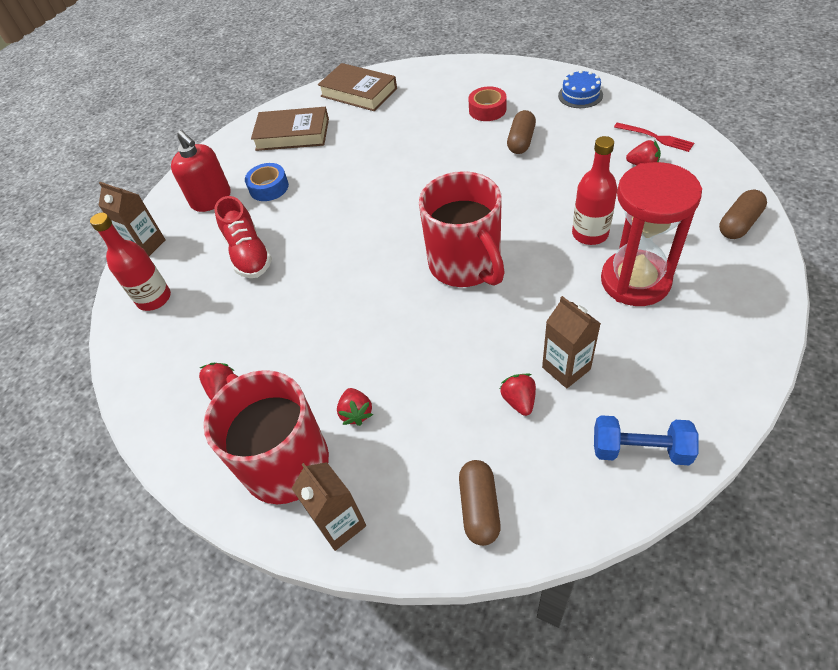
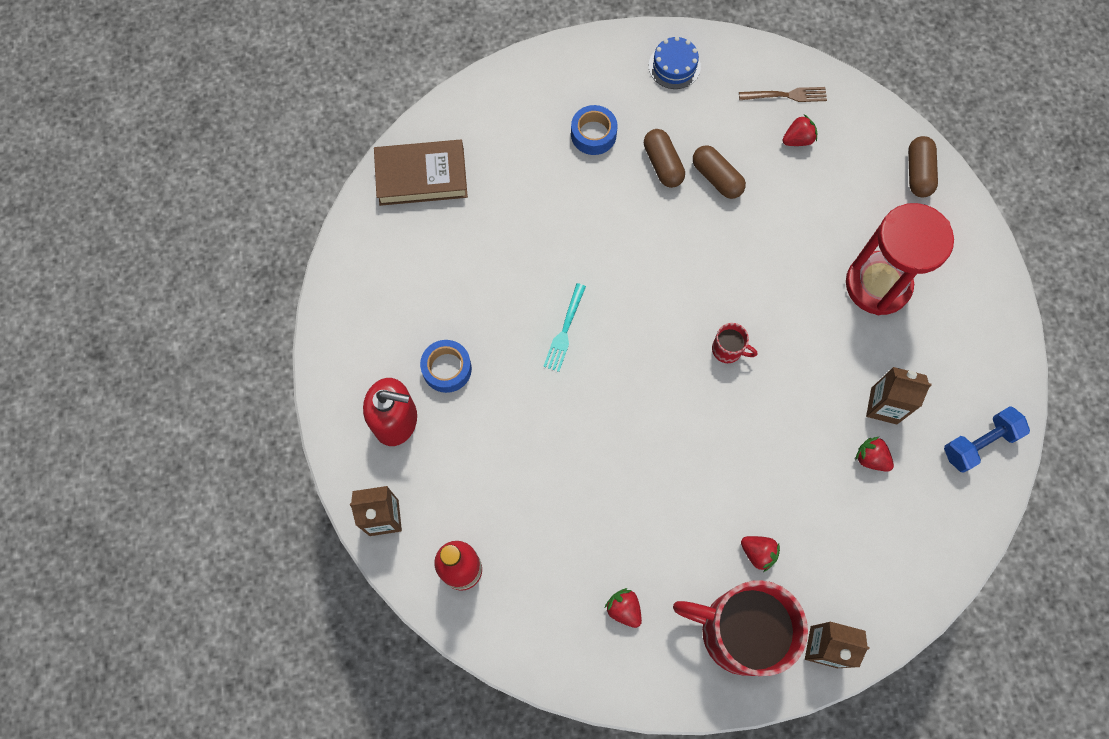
camera: 45 degrees left, 20 degrees up
(249, 254) = (508, 461): red shoe -> none
(292, 134) = (401, 280): brown book -> none
(361, 201) = (565, 330): none -> turquoise fork
(466, 265) = (728, 350): red mug -> red mug, size x0.40
(479, 508) = (908, 564): brown capsule -> brown capsule (716, 178)
(487, 110) = (593, 134): red tape -> blue tape
(590, 234) = (808, 252): red bottle -> none
(655, 137) = (786, 95): red fork -> brown fork

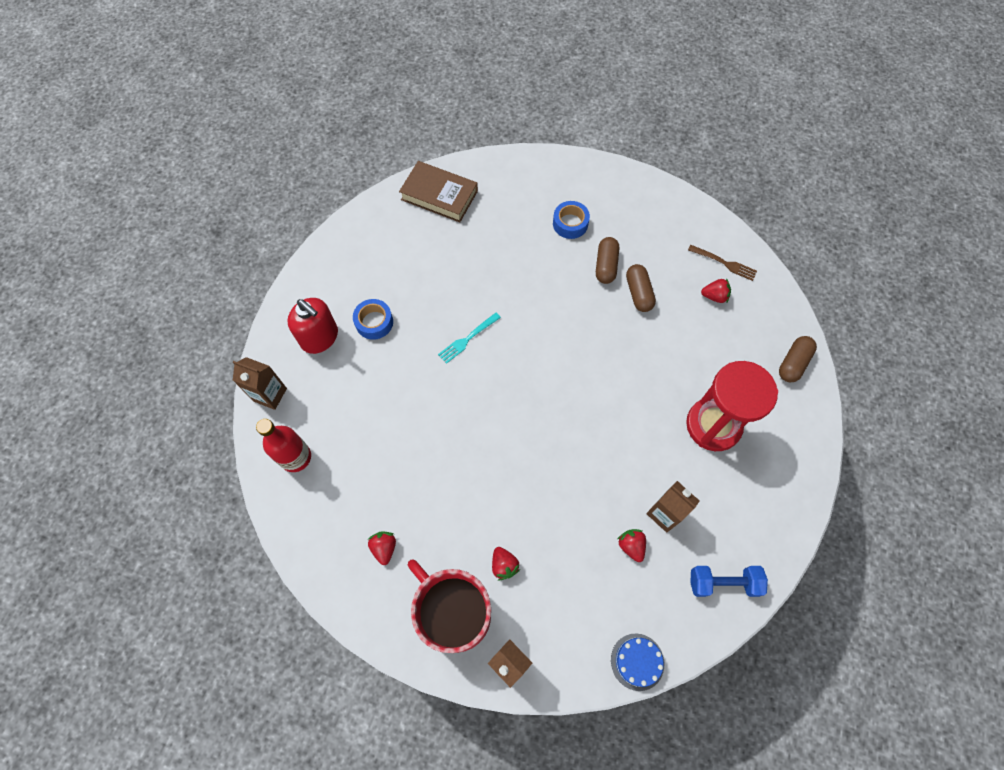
camera: 30 degrees right, 5 degrees down
(674, 66) = (655, 207): blue cake -> blue cake (637, 661)
(728, 350) = (573, 411): red mug -> none

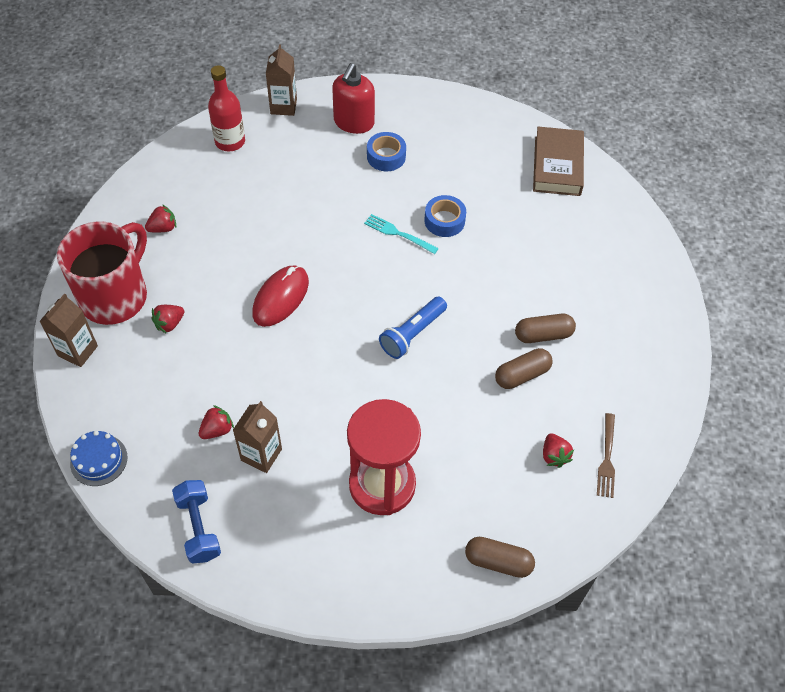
camera: 70 degrees right, 10 degrees down
(506, 456) = (281, 298): none -> red mouse
(570, 223) = (582, 288): blue tape -> blue tape (444, 221)
(577, 360) = (412, 334): none -> blue flashlight

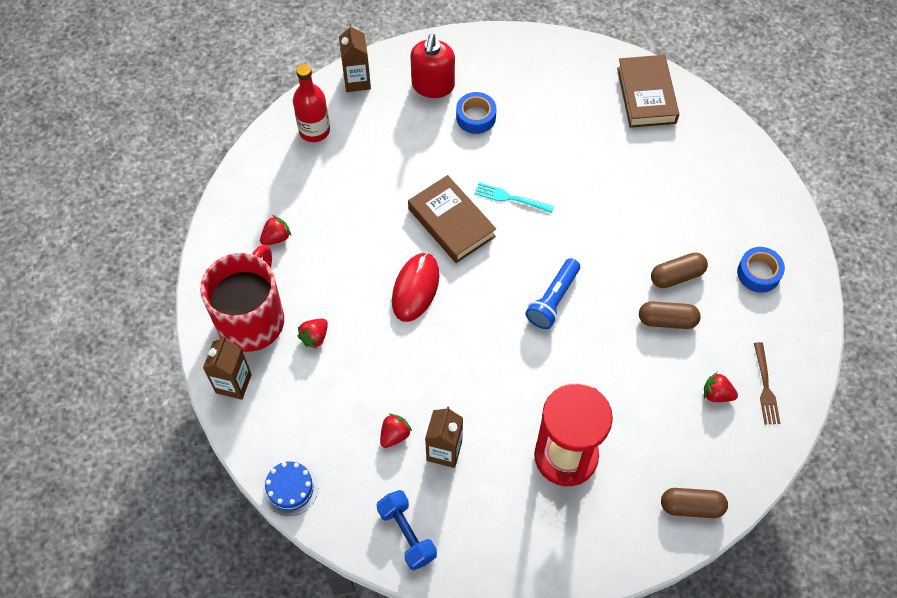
camera: 10 degrees left, 5 degrees up
(334, 245) = (451, 222): none -> brown book
(444, 221) = (552, 175): blue tape -> blue tape (758, 273)
(522, 375) = (667, 320): brown capsule -> brown capsule turned 45 degrees clockwise
(554, 456) = (716, 394): red strawberry -> red strawberry turned 135 degrees clockwise

